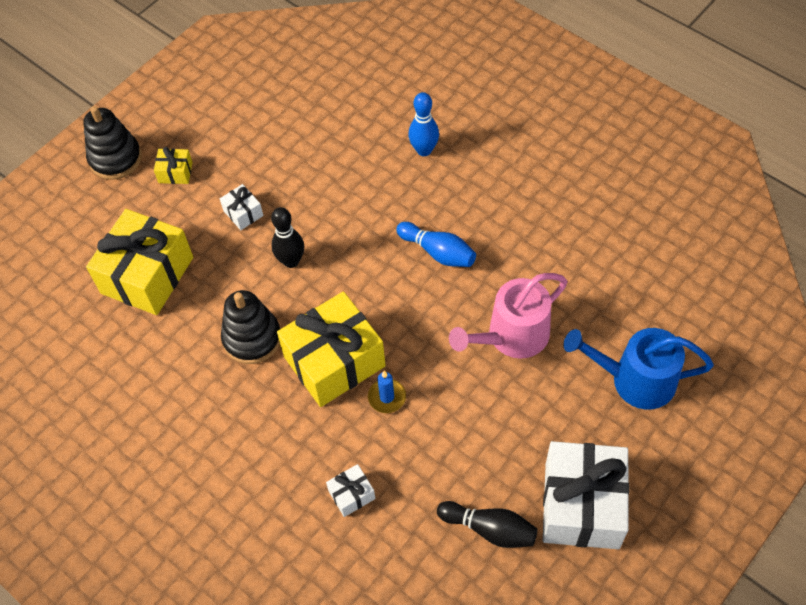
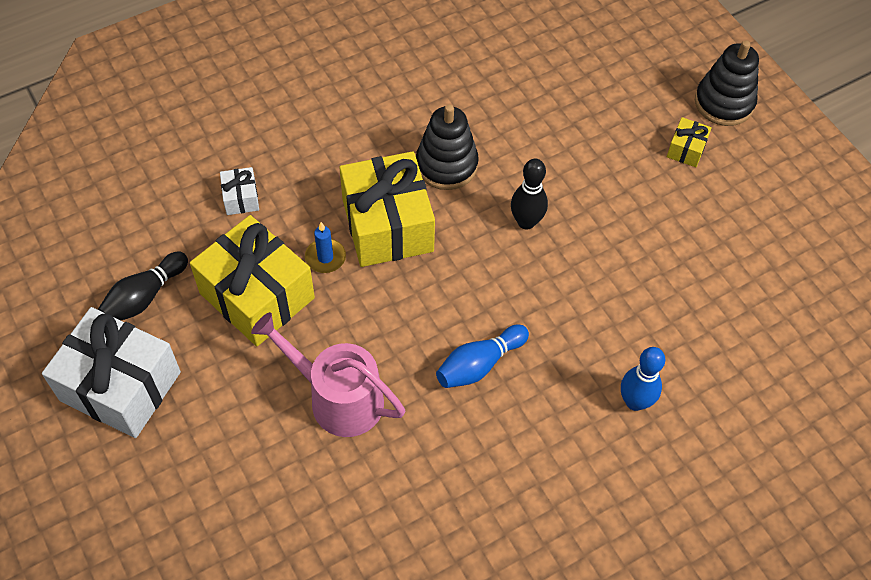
camera: 105 degrees right, 0 degrees up
(147, 275) = (559, 99): yellow gift -> yellow gift (257, 295)
(243, 213) = (607, 196): white gift -> none
(512, 336) = (338, 398): pink watering can -> pink watering can turned 45 degrees counterclockwise
(635, 380) = (224, 503): blue watering can -> none

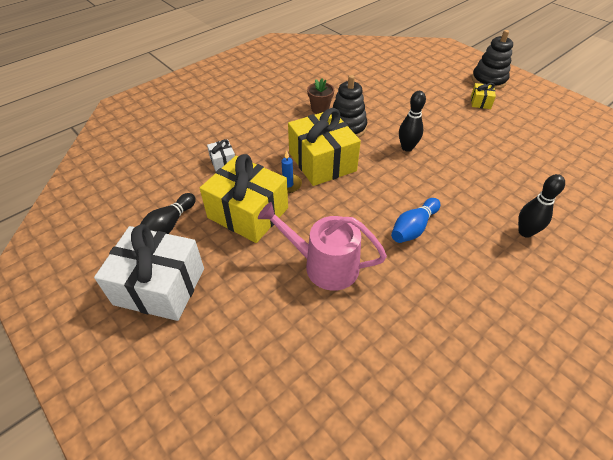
camera: 10 degrees left, 10 degrees down
(416, 119) = (320, 109): none -> brown flower pot
(635, 402) = (525, 232): blue bowling pin -> black bowling pin

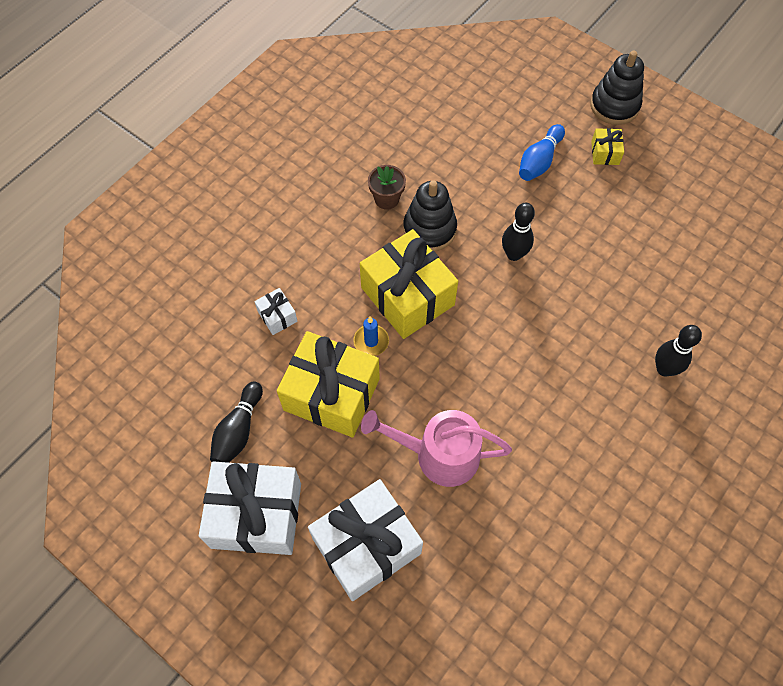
camera: 10 degrees left, 15 degrees up
(245, 324) = (366, 546): none -> white gift
(413, 228) = (534, 384): blue bowling pin -> blue bowling pin (539, 161)

